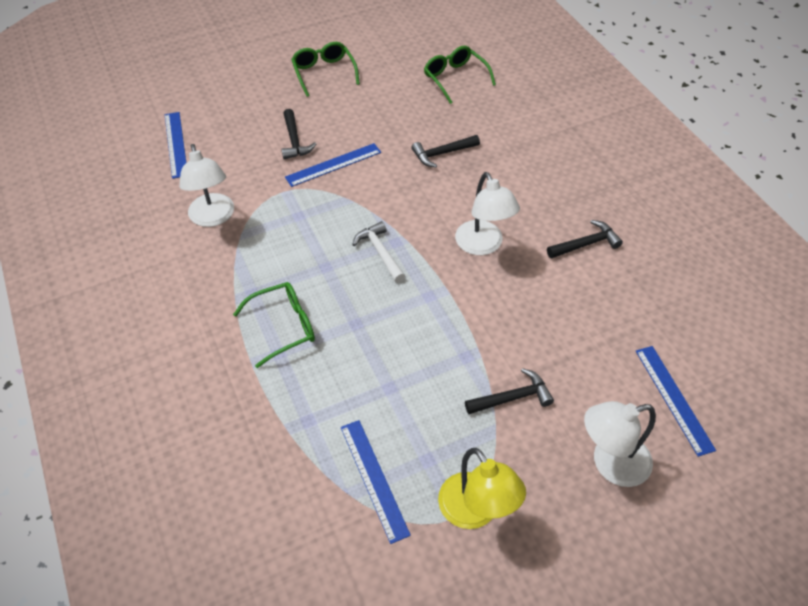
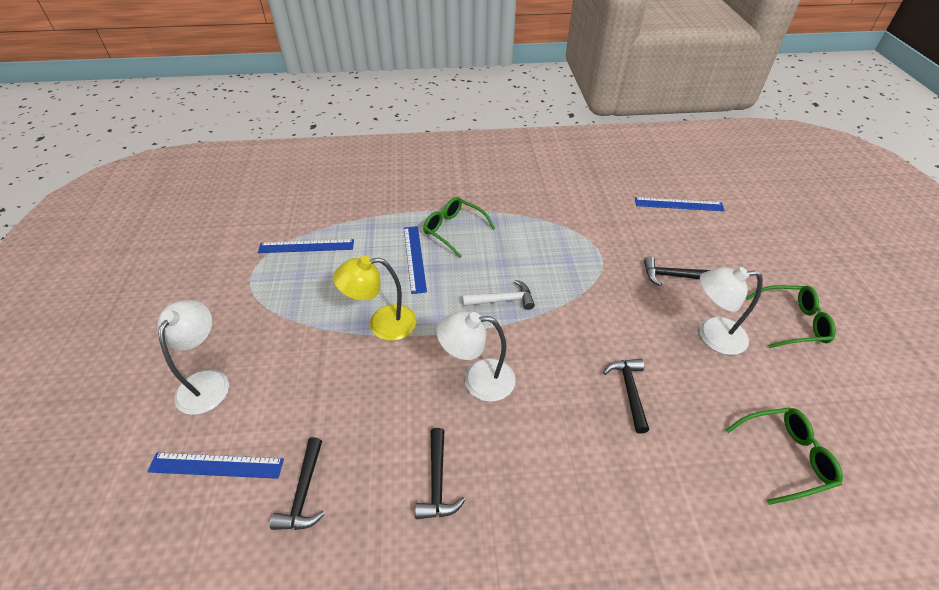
camera: 110 degrees right, 5 degrees down
(213, 217) = (581, 212): white lamp -> white lamp (712, 336)
(284, 326) = (453, 230): green glasses -> green glasses turned 135 degrees clockwise
(333, 165) = (630, 296): blue ruler -> blue ruler (414, 258)
(475, 512) = (244, 288): yellow lamp -> yellow lamp (382, 324)
(512, 398) = (307, 340): black hammer -> black hammer (304, 492)

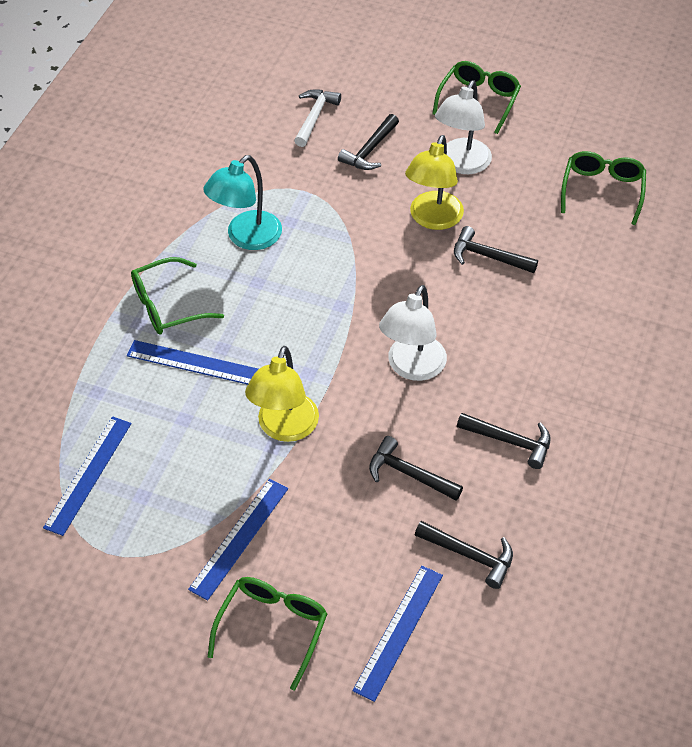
camera: 65 degrees left, 5 degrees up
(207, 382) = (273, 627): white lamp -> green glasses
(372, 416) = (409, 474): none -> black hammer
(502, 300) = (316, 305): white hammer -> white hammer (315, 117)
(536, 243) = (246, 238): none -> turquoise lamp
(637, 338) = (432, 219): none -> yellow lamp
(678, 204) = (269, 85): blue ruler -> blue ruler (239, 538)

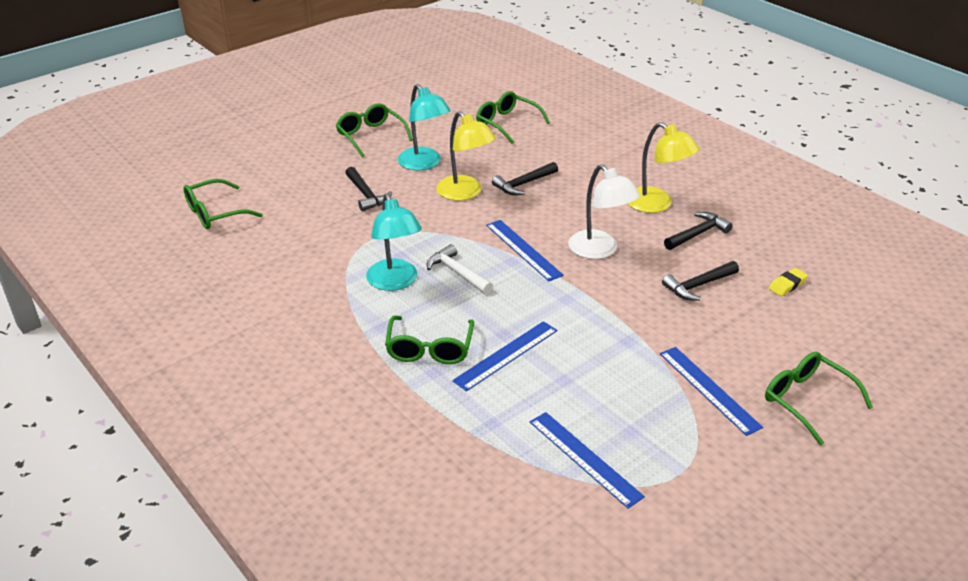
camera: 60 degrees left, 15 degrees down
(260, 70) = (215, 213): none -> green glasses
(284, 428) = (613, 329): yellow lamp -> yellow lamp (656, 204)
(315, 117) = (301, 206): white hammer -> white hammer (457, 273)
(398, 631) = (838, 339): blue ruler -> blue ruler (523, 249)
(461, 164) = (424, 164): white lamp -> turquoise lamp
(469, 555) = (787, 285): black hammer -> yellow eraser

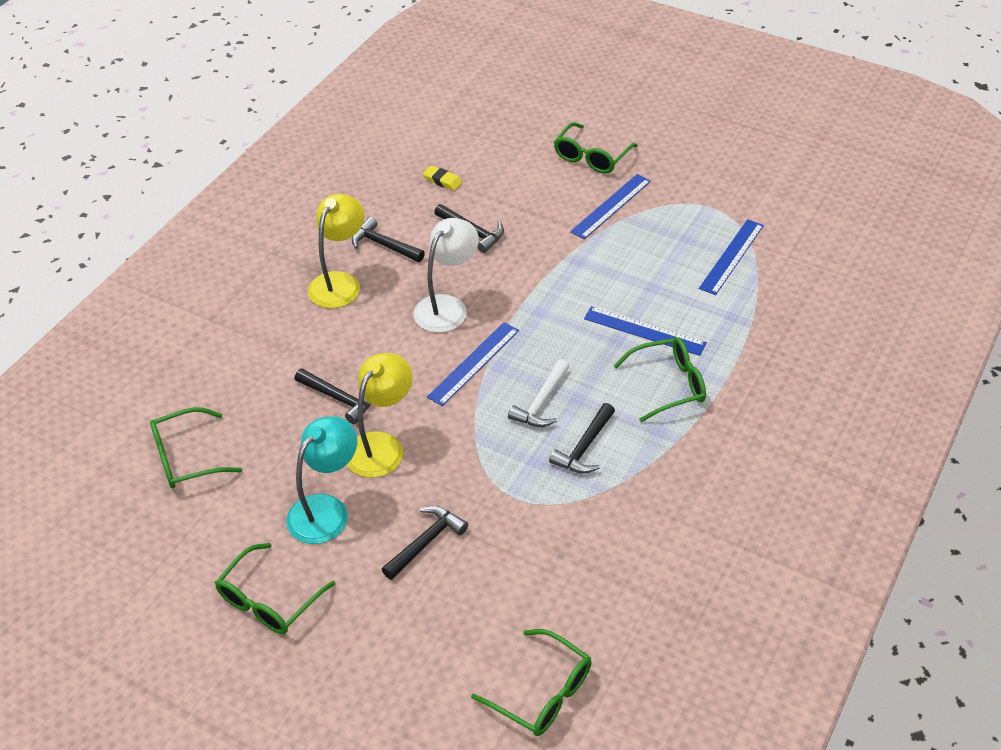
camera: 110 degrees left, 10 degrees up
(395, 282) = (584, 447): turquoise lamp -> black hammer
(507, 123) = (186, 458): green glasses -> green glasses turned 45 degrees clockwise

